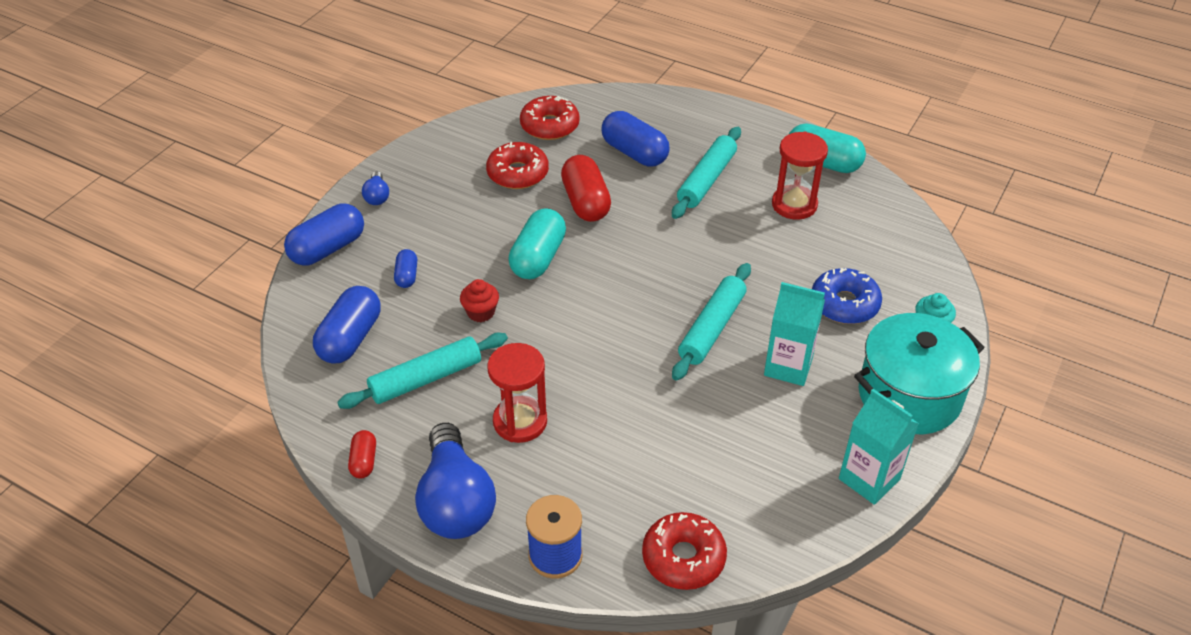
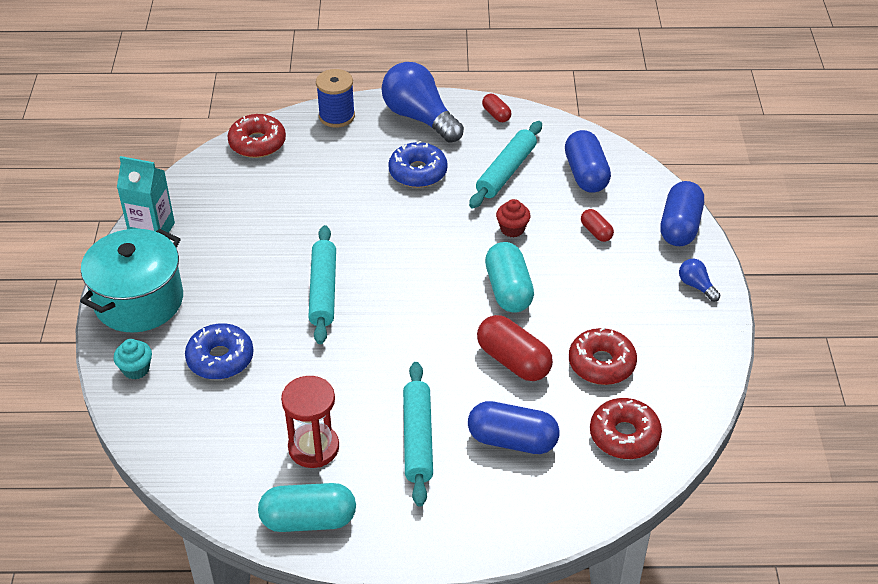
camera: 150 degrees right, 0 degrees up
(406, 276) = (596, 232): blue capsule -> red capsule
(520, 421) = (418, 172): red hourglass -> blue donut
(788, 366) = (245, 285): turquoise carton -> none

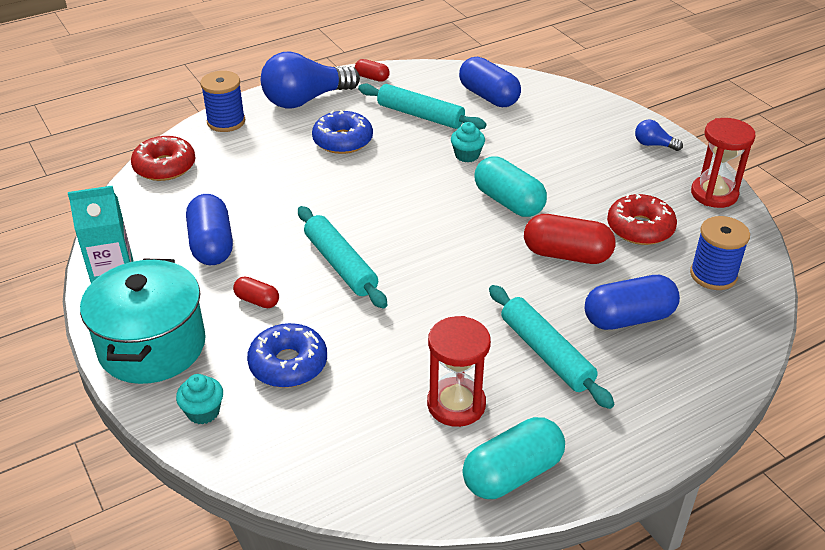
camera: 30 degrees left, 5 degrees down
(419, 117) = (306, 100): blue light bulb -> blue light bulb turned 45 degrees counterclockwise
(506, 171) = (420, 115): turquoise rolling pin -> turquoise rolling pin turned 60 degrees counterclockwise
(512, 229) = (467, 155): red cupcake -> turquoise cupcake
(596, 232) = (538, 134): red capsule -> red capsule (257, 300)
(624, 435) = (713, 275): red donut -> blue spool
(680, 226) = (599, 108): blue capsule -> blue capsule (212, 245)
(704, 359) = (714, 194): none -> red hourglass

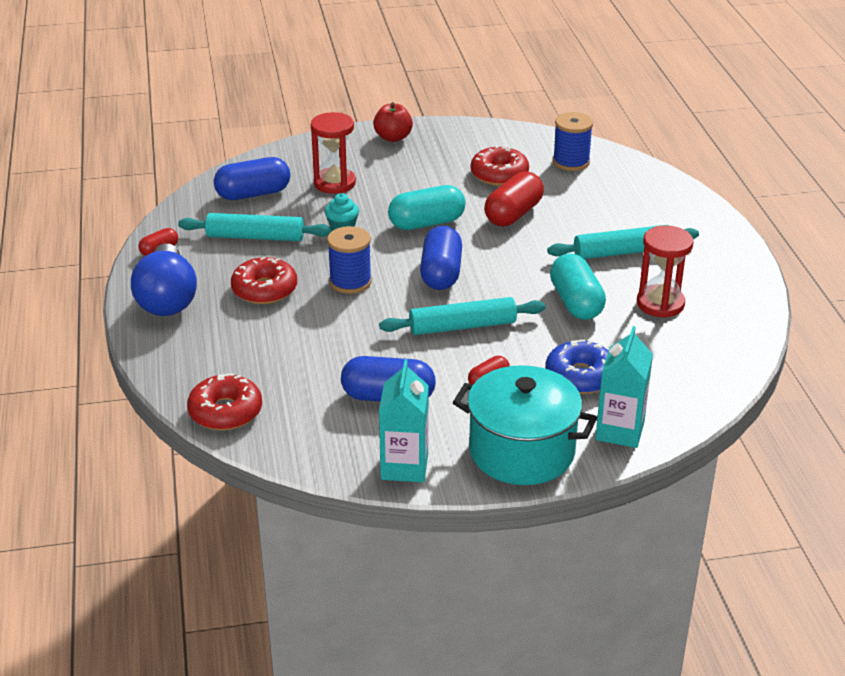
camera: 70 degrees left, 5 degrees down
(203, 412) = (620, 431): turquoise cupcake -> turquoise carton
(226, 122) = (167, 358): blue spool -> blue spool (350, 282)
(343, 140) = (264, 289): blue donut -> red donut
(420, 115) = (255, 237): turquoise rolling pin -> turquoise rolling pin turned 45 degrees clockwise
(512, 473) = (736, 295): turquoise capsule -> turquoise capsule (576, 302)
(628, 318) = (600, 208): blue capsule -> blue capsule (441, 273)
(653, 145) = (393, 137): blue light bulb -> red apple
(714, 194) = (476, 132): red hourglass -> red hourglass (334, 183)

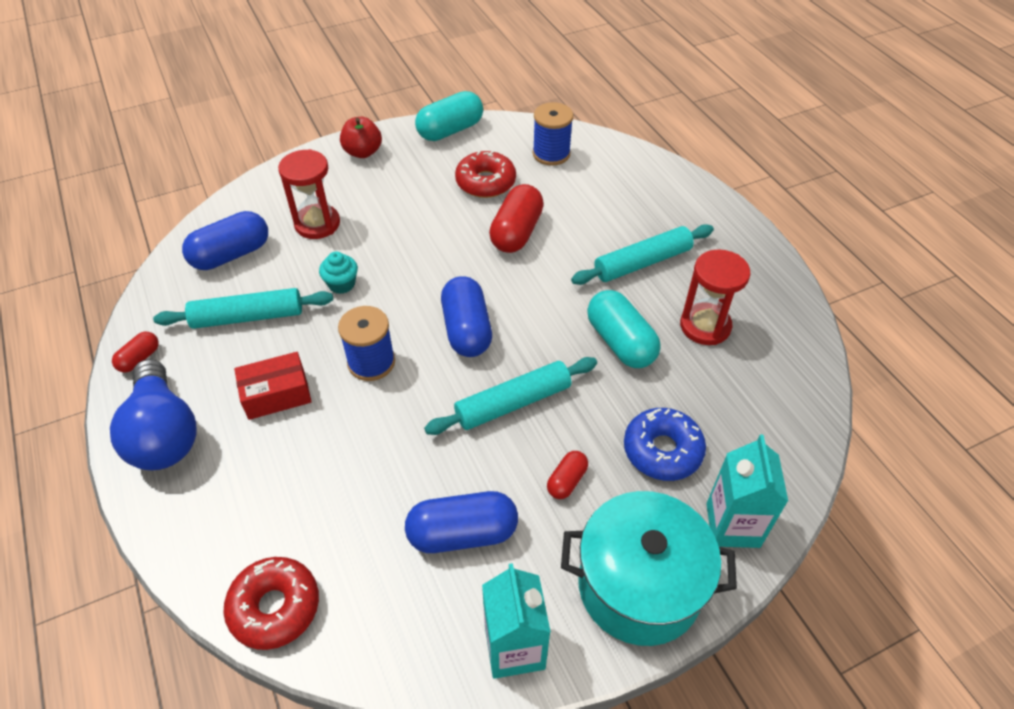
camera: 15 degrees left, 15 degrees up
(264, 289) = (276, 394): red donut -> red box
(426, 223) = (430, 261): turquoise capsule -> turquoise capsule (450, 130)

